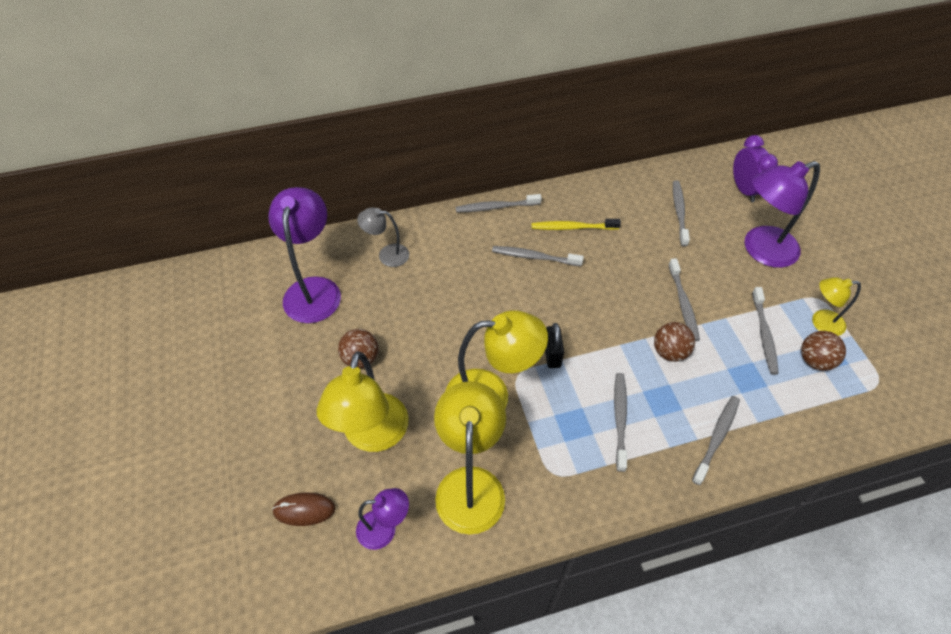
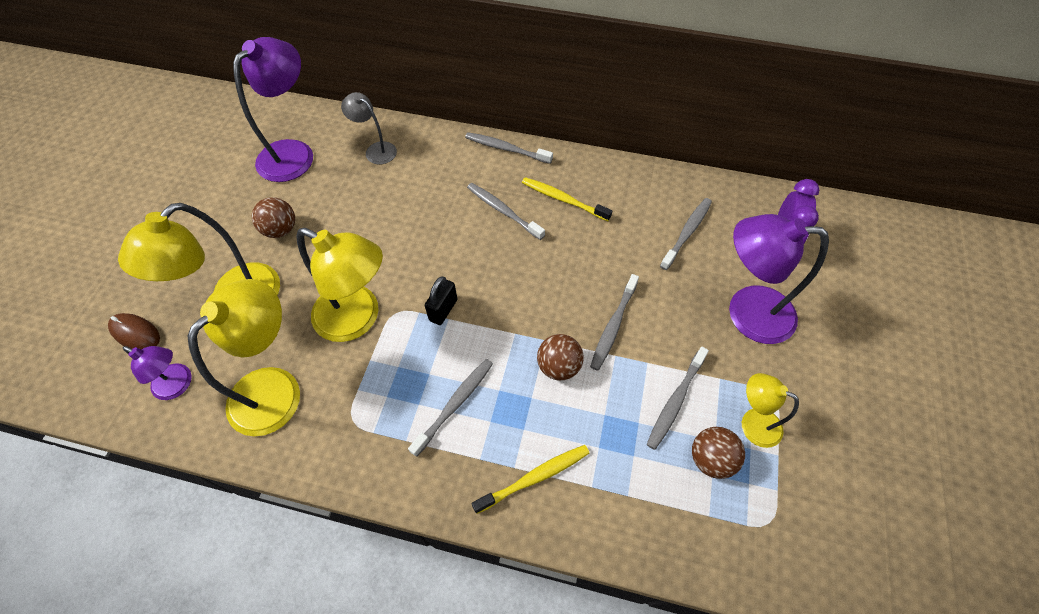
camera: 30 degrees right, 5 degrees up
(716, 438) = (534, 477): grey toothbrush -> yellow toothbrush

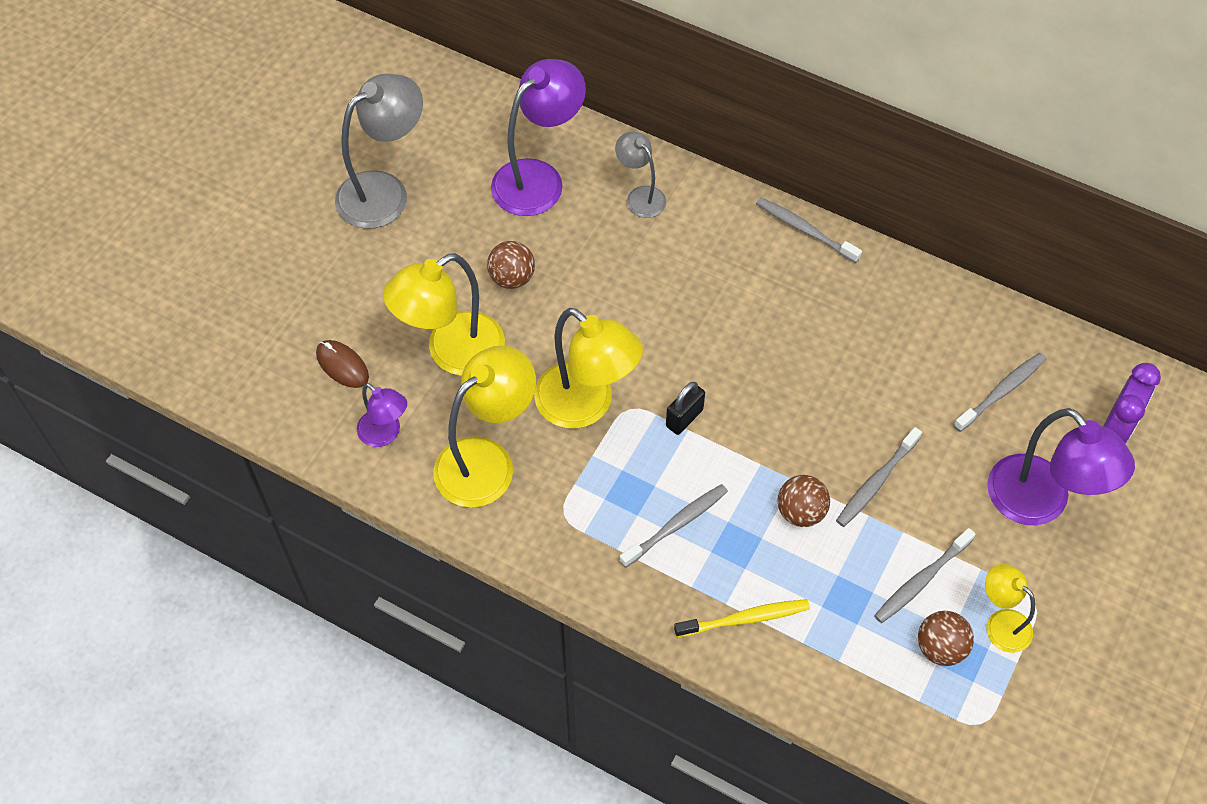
camera: 15 degrees right, 0 degrees up
(167, 186) = (385, 191): none -> grey lamp
(503, 211) = (781, 313): grey toothbrush -> none
(563, 199) = (859, 314): yellow toothbrush -> none
(746, 312) = (1040, 503): purple lamp -> purple lamp turned 150 degrees counterclockwise

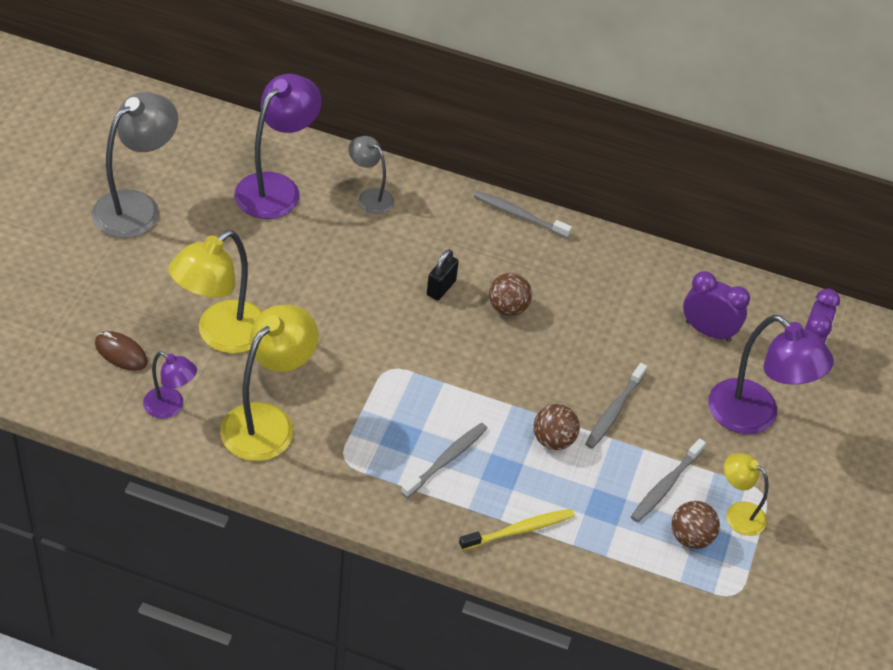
camera: 15 degrees left, 10 degrees down
(512, 278) = (265, 270): brown ball -> brown ball (508, 308)
(586, 406) = (350, 370): yellow lamp -> none
(684, 418) = (439, 373): black padlock -> black padlock (441, 288)
(1001, 391) = (708, 331): grey toothbrush -> purple clock

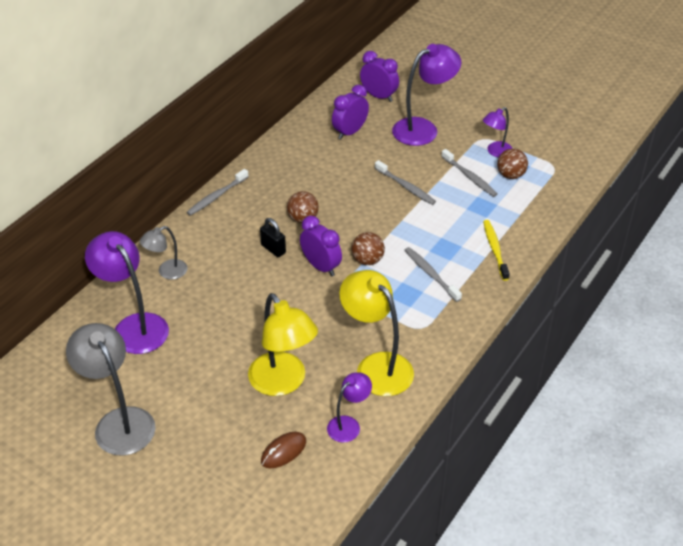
camera: 70 degrees left, 5 degrees down
(424, 341) = (321, 267): none -> purple clock
(553, 440) = (424, 219): brown ball -> brown ball (367, 260)
(738, 514) = (495, 152): yellow lamp -> purple lamp

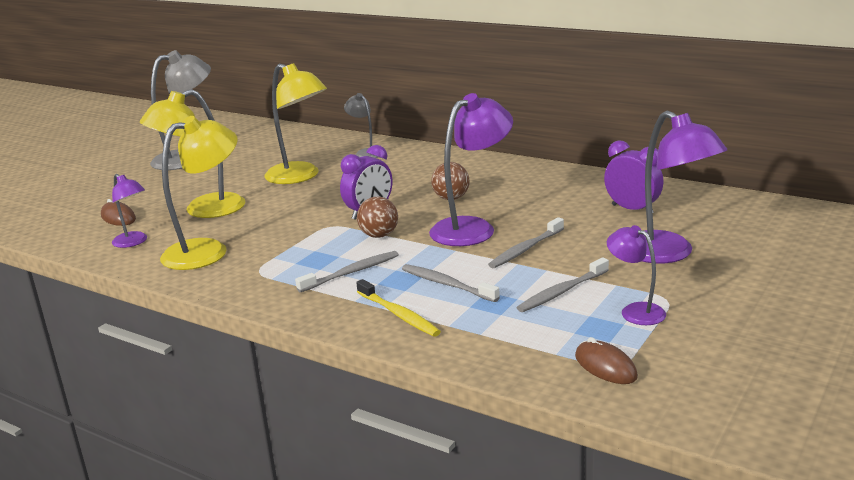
camera: 90 degrees right, 20 degrees down
(134, 326) = (296, 150): purple lamp -> purple lamp (472, 228)
(216, 196) = (482, 158): grey toothbrush -> grey toothbrush (447, 284)
(217, 317) = (300, 177): none -> yellow lamp
(273, 249) = (399, 189): black padlock -> none
(379, 96) = (730, 221): purple clock -> none
(495, 249) = (398, 314): yellow toothbrush -> yellow toothbrush turned 60 degrees clockwise
(510, 175) = (578, 324): brown ball -> none
(555, 171) = (605, 366): none -> brown mouse

